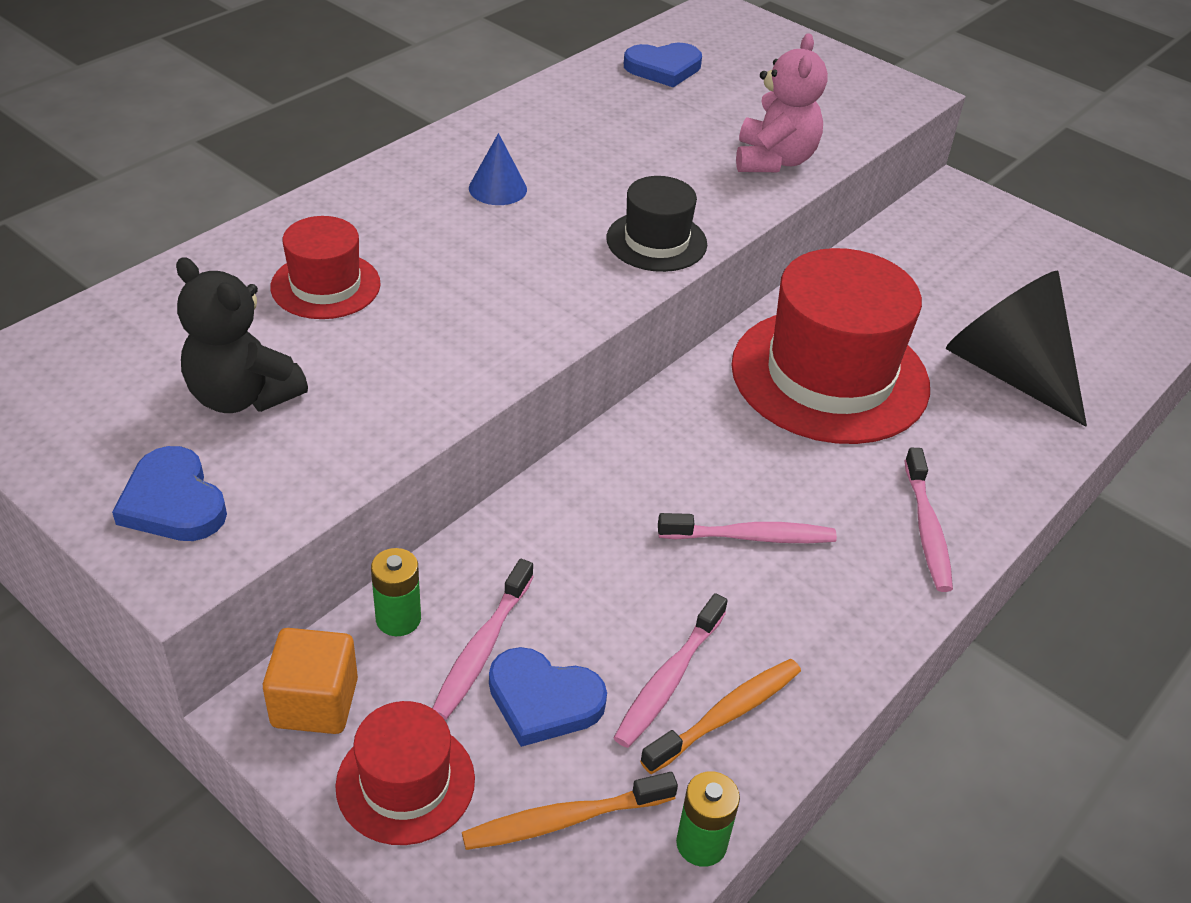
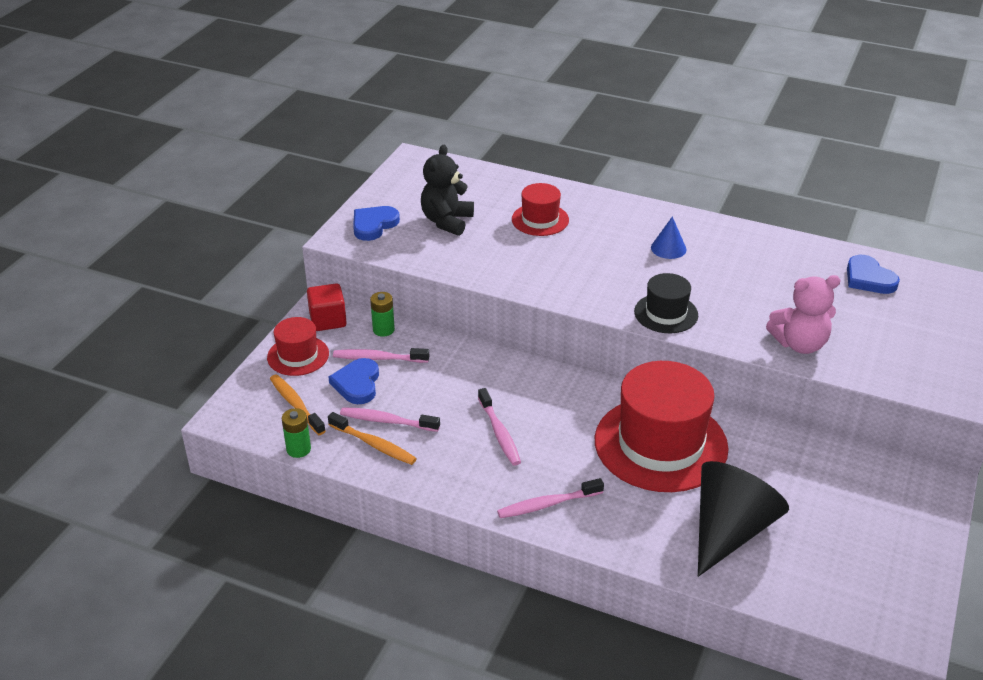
camera: 75 degrees right, 5 degrees down
(315, 702) = (328, 320): orange cube -> red cube

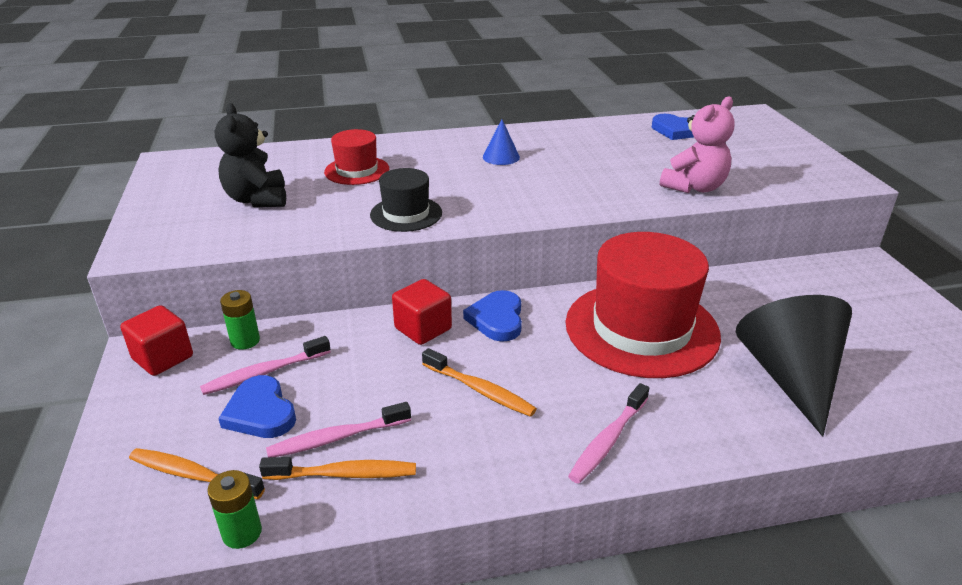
camera: 35 degrees left, 5 degrees down
(298, 355) = (150, 413): red hat -> none
(374, 225) = (170, 227): blue heart -> blue heart (497, 319)
(499, 433) = (480, 390): pink toothbrush -> orange toothbrush
(503, 372) = (423, 329): none -> red cube
(666, 313) = (561, 203): black hat -> black hat (406, 214)

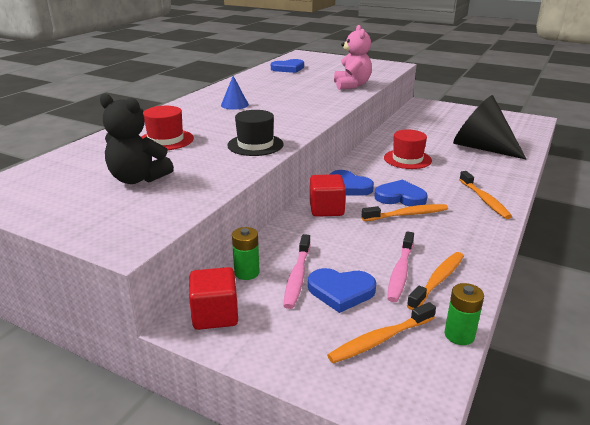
camera: 50 degrees left, 5 degrees down
(520, 366) = (400, 197): none -> blue heart
(608, 440) = (484, 200): pink toothbrush -> orange toothbrush
(641, 328) = (407, 159): red hat -> red hat, size x0.50

